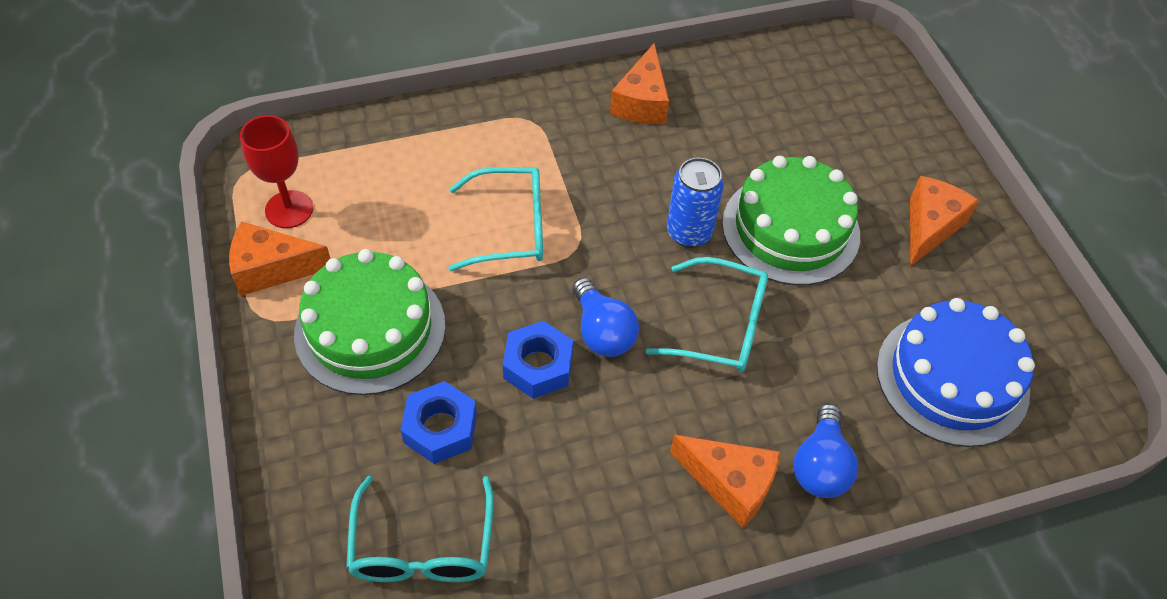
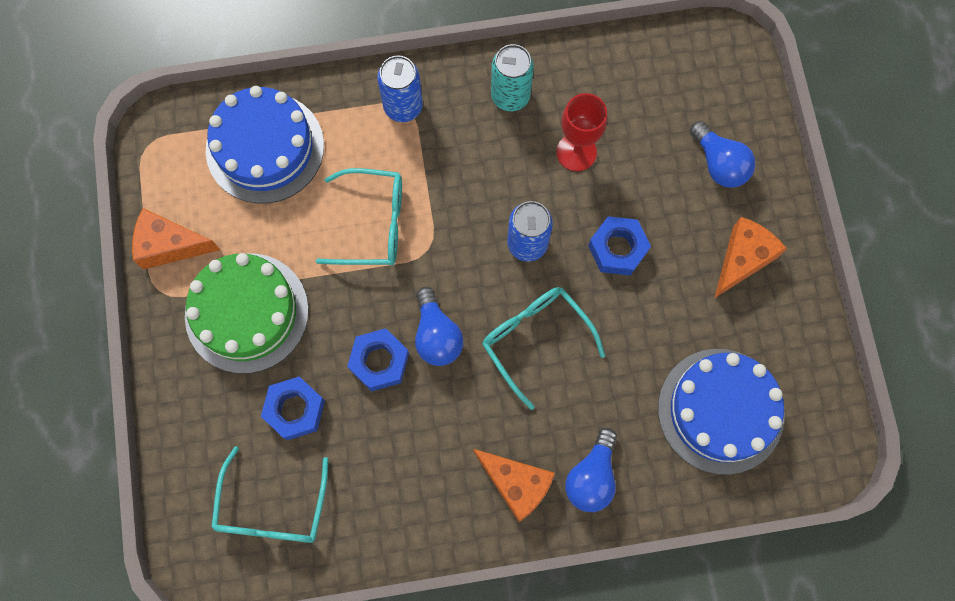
camera: 10 degrees right, 20 degrees up
(289, 209) = (186, 186): red goblet -> red goblet (576, 152)
(377, 167) = (265, 147): none -> blue cake
(528, 119) = (403, 106): none -> blue can
(642, 102) = (510, 96): orange cheese -> turquoise can
(720, 326) = (536, 340): turquoise glasses -> turquoise glasses turned 150 degrees counterclockwise
(790, 229) = (617, 249): green cake -> blue nut
(878, 144) = (719, 164): none -> blue light bulb

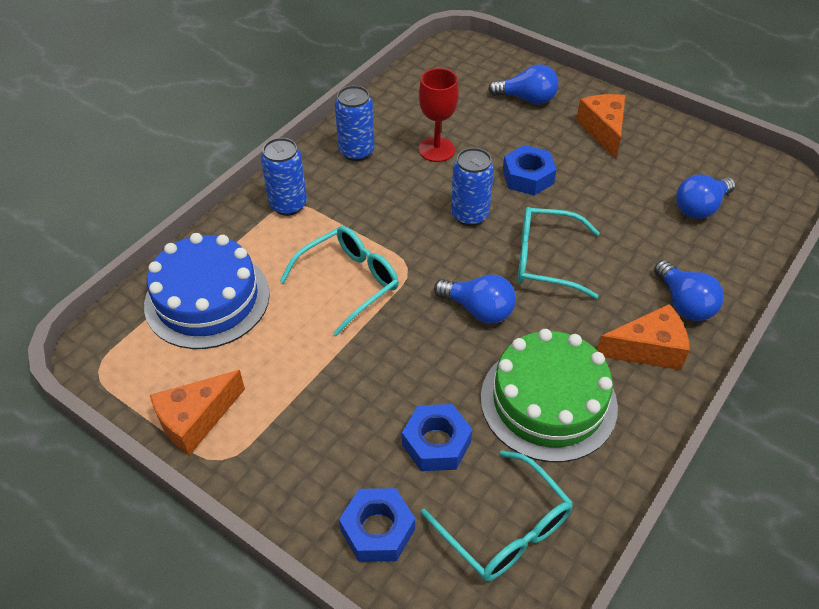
camera: 45 degrees left, 25 degrees down
(247, 312) = (317, 412): green cake -> green cake (548, 401)
(379, 362) = (459, 358): blue nut -> blue nut (378, 530)
(510, 96) = (356, 151): turquoise can -> blue can
(720, 411) = (700, 207): blue cake -> blue light bulb

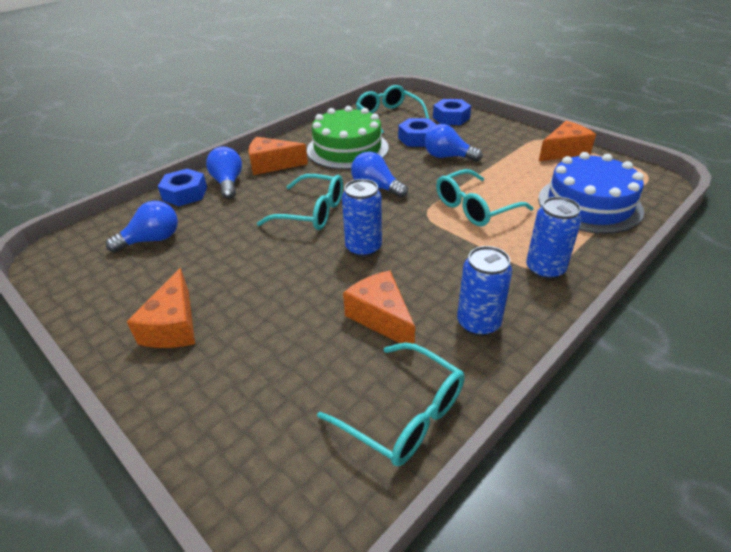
camera: 170 degrees left, 10 degrees down
(409, 93) = (403, 414): none -> turquoise glasses
(436, 150) = (381, 317): red goblet -> orange cheese
(527, 99) = (236, 385): blue light bulb -> blue light bulb (447, 157)
(528, 177) = (291, 278): blue nut -> blue nut (185, 194)

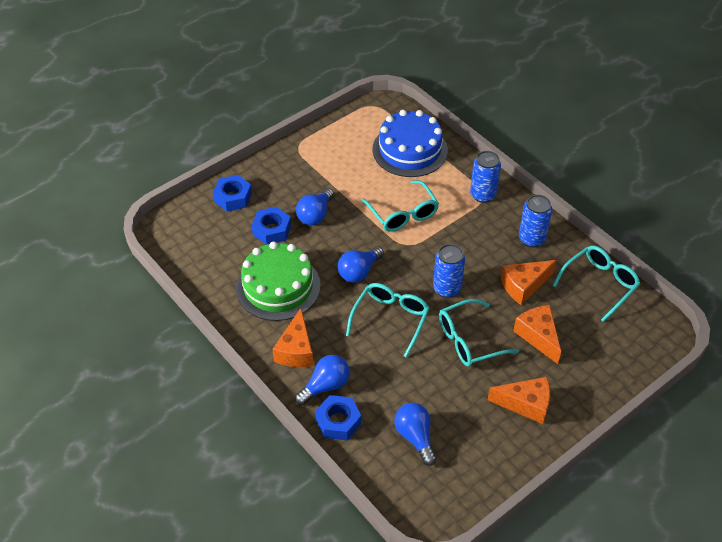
camera: 85 degrees left, 10 degrees up
(228, 183) = (325, 386): blue light bulb -> blue light bulb turned 150 degrees clockwise
(388, 116) = (211, 246): turquoise glasses -> turquoise glasses (469, 340)
(564, 151) = (326, 139): orange cheese -> orange cheese (538, 336)

